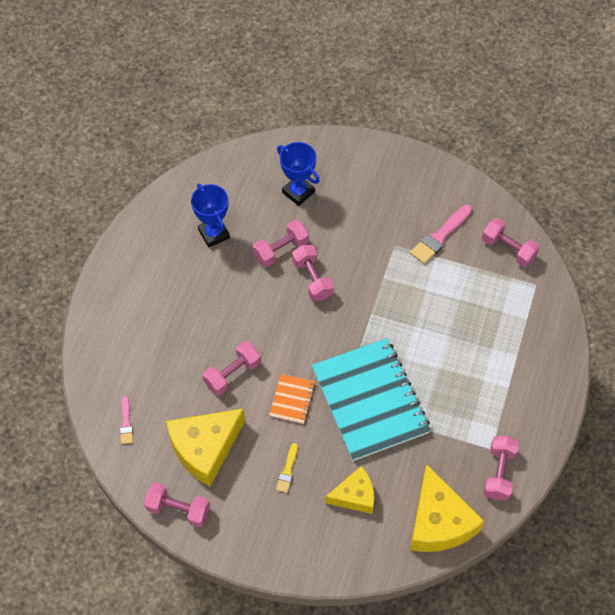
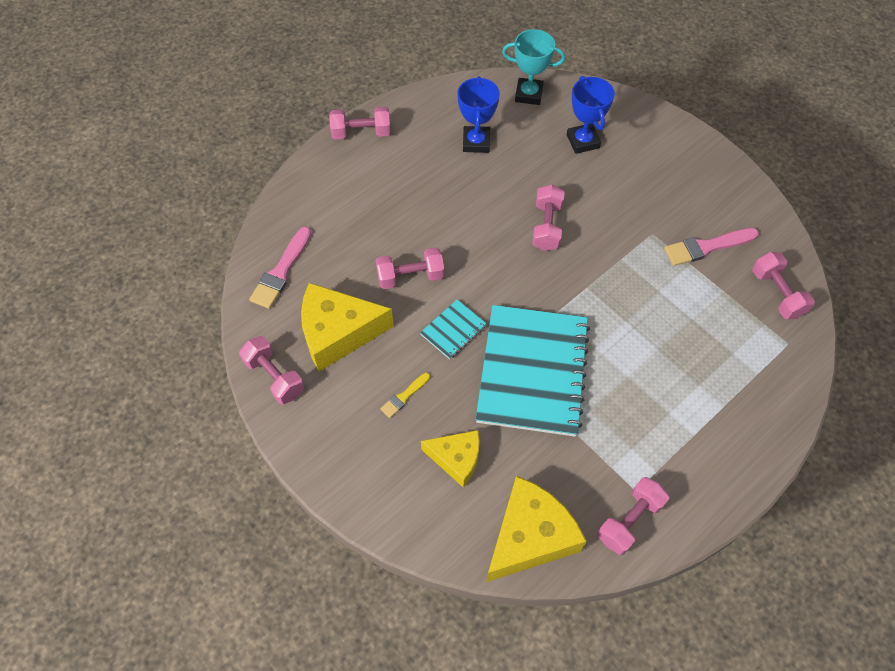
camera: 30 degrees right, 0 degrees up
(126, 423) = (281, 271): pink brush -> pink brush, size x1.77
(231, 170) = (528, 94): none -> turquoise trophy
(281, 250) = (532, 185): pink dumbbell -> pink dumbbell (361, 133)
(292, 399) = (453, 330): orange notebook -> turquoise notebook
(439, 522) = (530, 536): yellow cheese -> yellow cheese turned 150 degrees counterclockwise

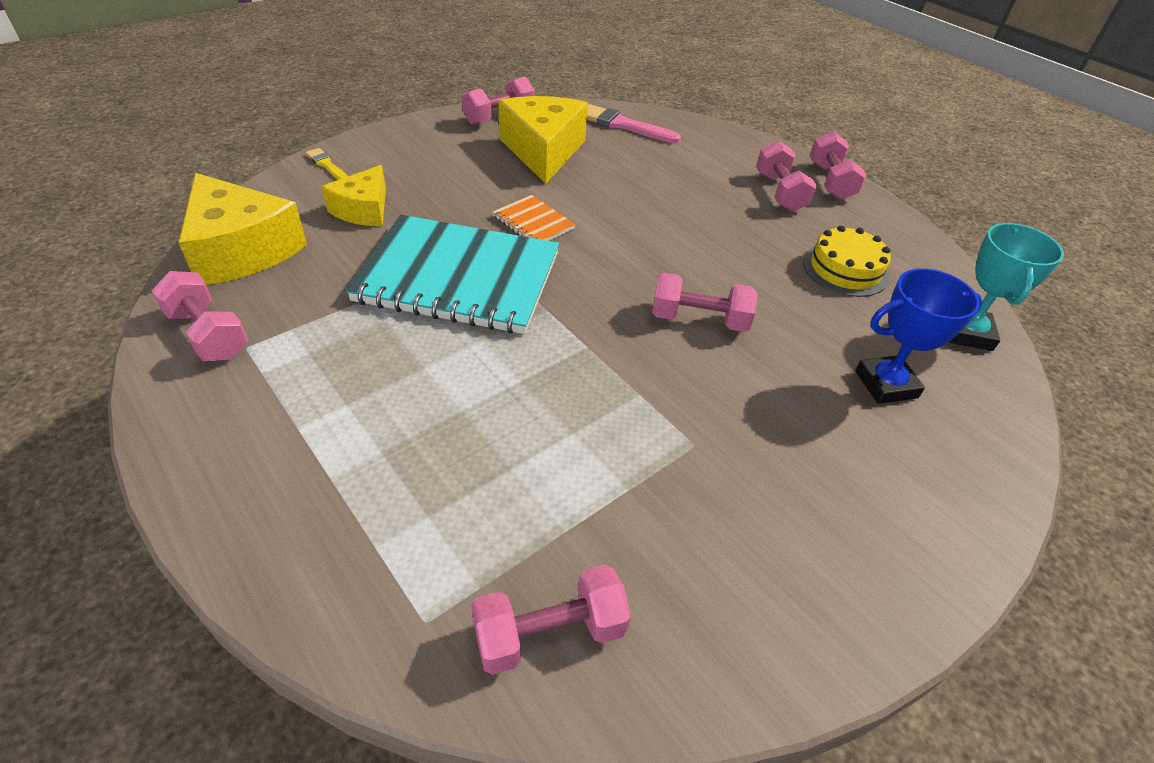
camera: 90 degrees right, 15 degrees down
(404, 396) = (454, 184): yellow brush -> yellow brush (327, 165)
(410, 276) = (614, 199): pink dumbbell -> pink dumbbell (779, 192)
(453, 330) = (533, 223): turquoise notebook -> orange notebook
(476, 142) = (845, 269): blue trophy -> yellow cake
(707, 247) = (668, 525): pink brush -> none

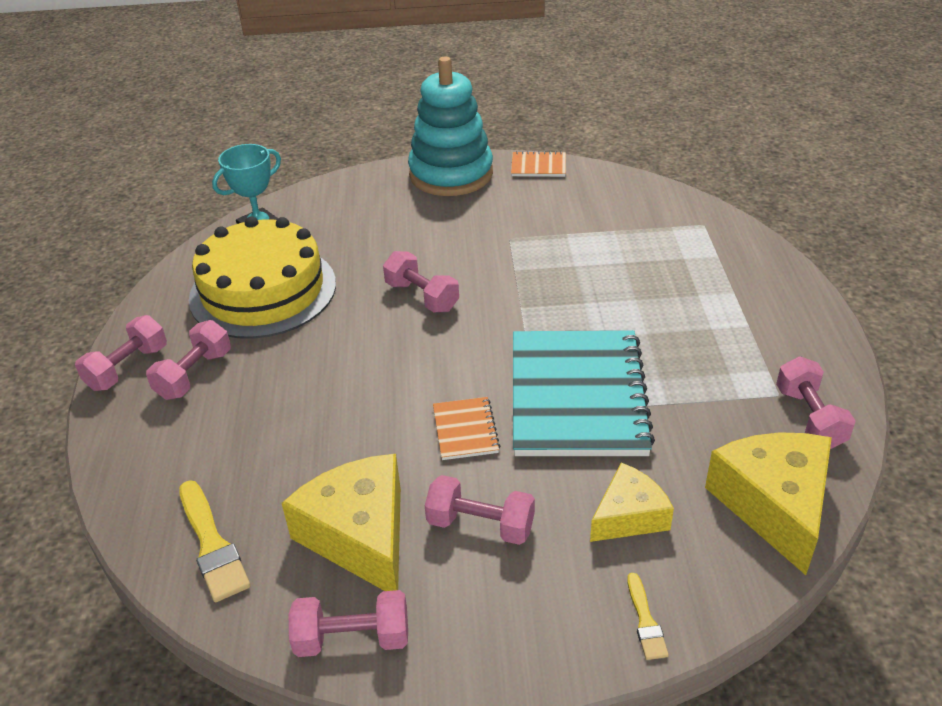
camera: 140 degrees left, 5 degrees down
(459, 277) = (577, 396): turquoise notebook -> turquoise notebook turned 45 degrees clockwise
(543, 151) = (360, 535): yellow cheese -> yellow cheese turned 120 degrees clockwise
(549, 633) = (648, 205): pink dumbbell -> pink dumbbell (480, 525)
(623, 125) = (212, 545): pink brush -> yellow brush
(816, 652) = (538, 166): none -> orange notebook
(845, 269) = (263, 291): yellow cake -> yellow cake, size x1.94
(886, 384) = (358, 225): blue trophy -> none
(914, 546) = (451, 174): none -> turquoise stacking toy

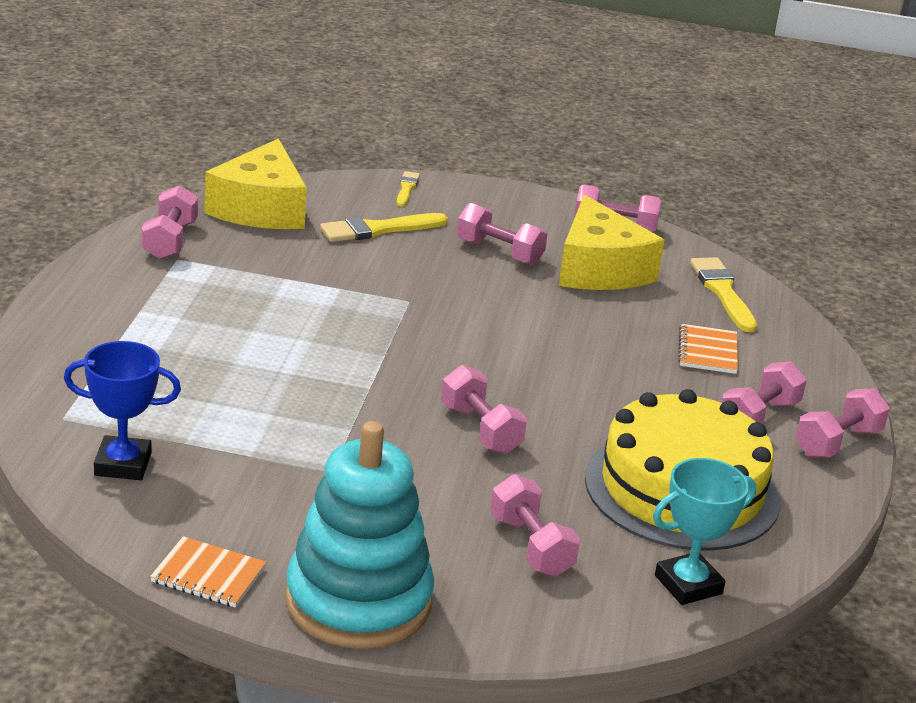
camera: 170 degrees left, 10 degrees down
(362, 226) = (531, 546): none -> pink dumbbell
(465, 430) = (484, 306): orange notebook -> orange notebook (708, 351)
(577, 396) = (364, 303): turquoise notebook -> none
(629, 516) = (378, 229): yellow cheese -> yellow brush
(638, 208) = (123, 464): none -> blue trophy

